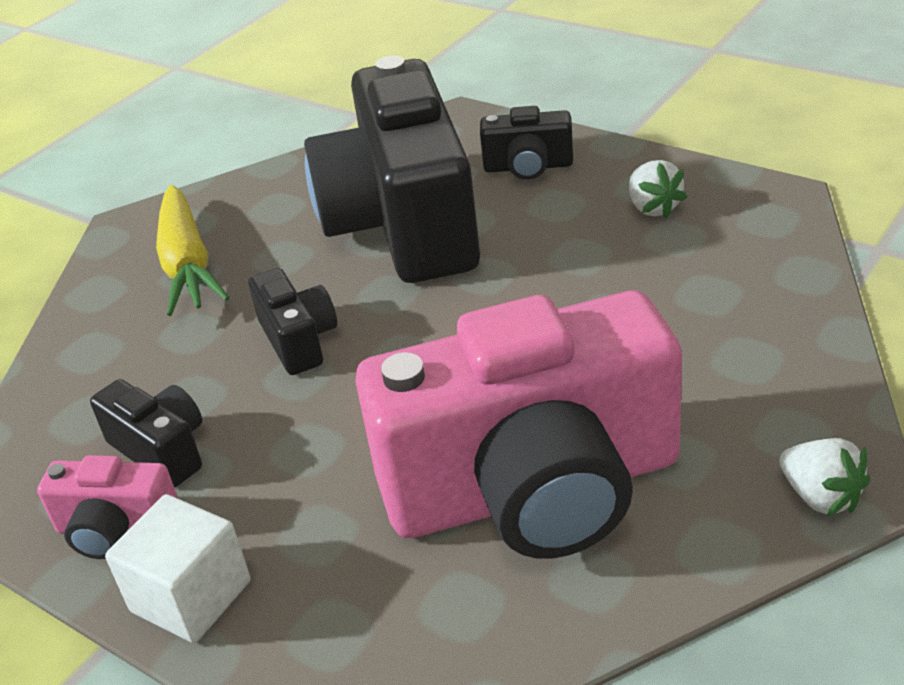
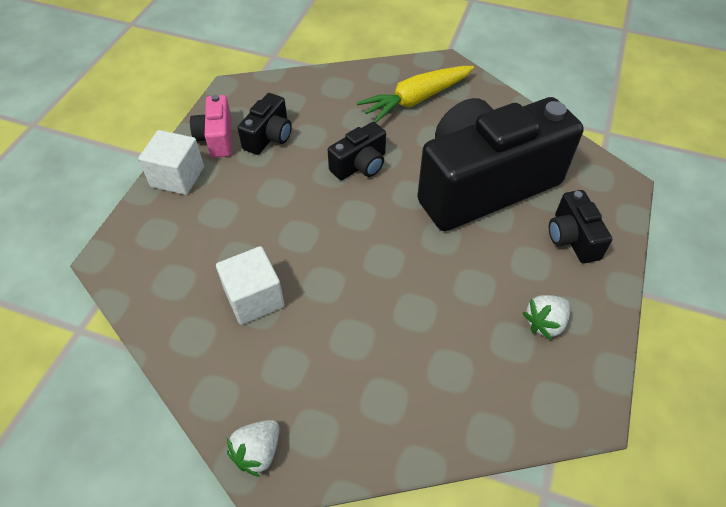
camera: 70 degrees right, 15 degrees up
(534, 488) = (254, 298): pink camera -> white cube

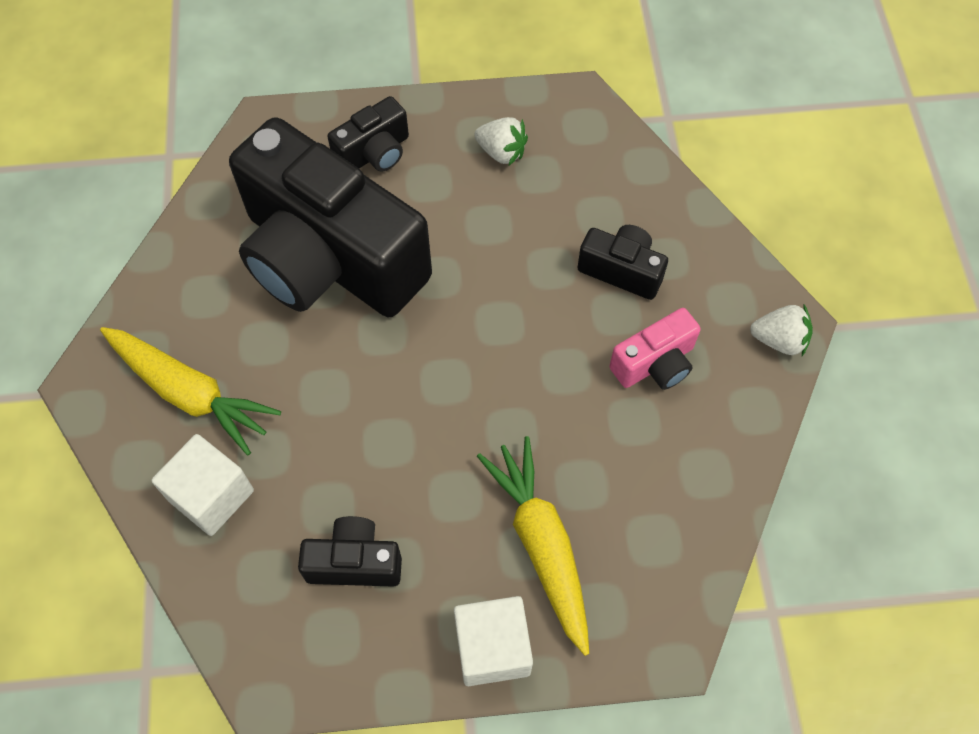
camera: 115 degrees left, 10 degrees up
(216, 221) = (541, 544): none -> yellow carrot
(217, 138) = (390, 639): pink camera -> pink camera (655, 363)
(254, 298) = (624, 433): white cube -> white cube (211, 495)
(360, 165) = (358, 412): black camera -> black camera (621, 270)

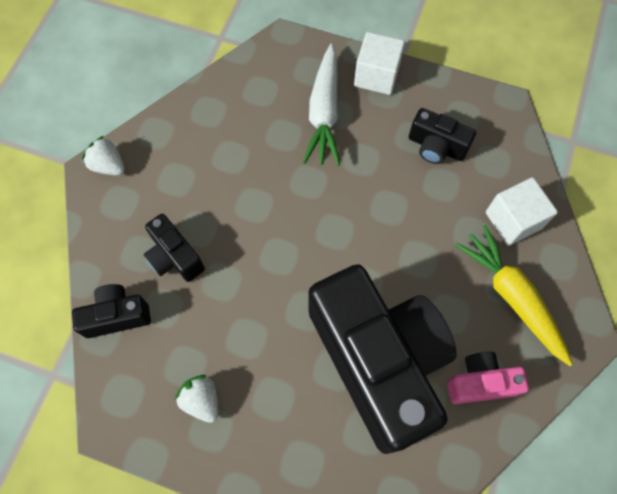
camera: 155 degrees left, 5 degrees up
(374, 153) = (304, 449): black camera -> black camera (117, 316)
(541, 544) = (324, 113): yellow carrot -> white carrot
(655, 363) = (195, 184): pink camera -> pink camera (480, 382)

